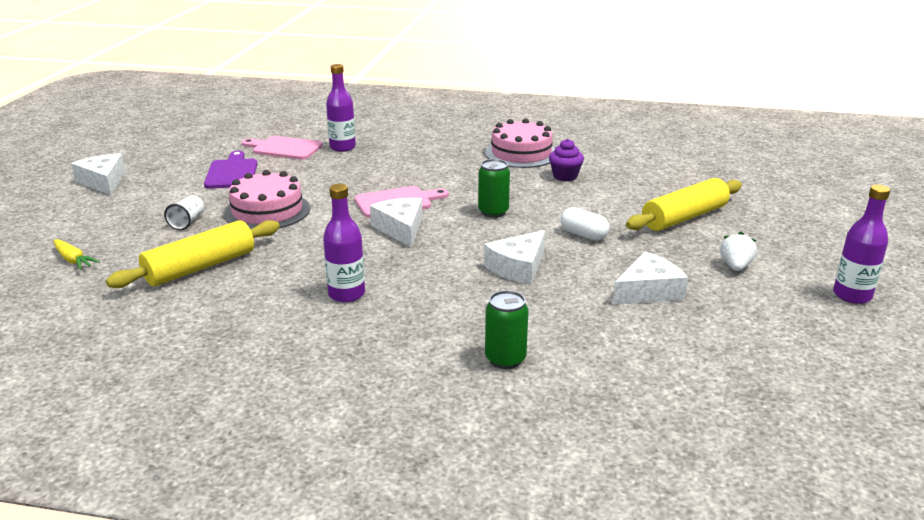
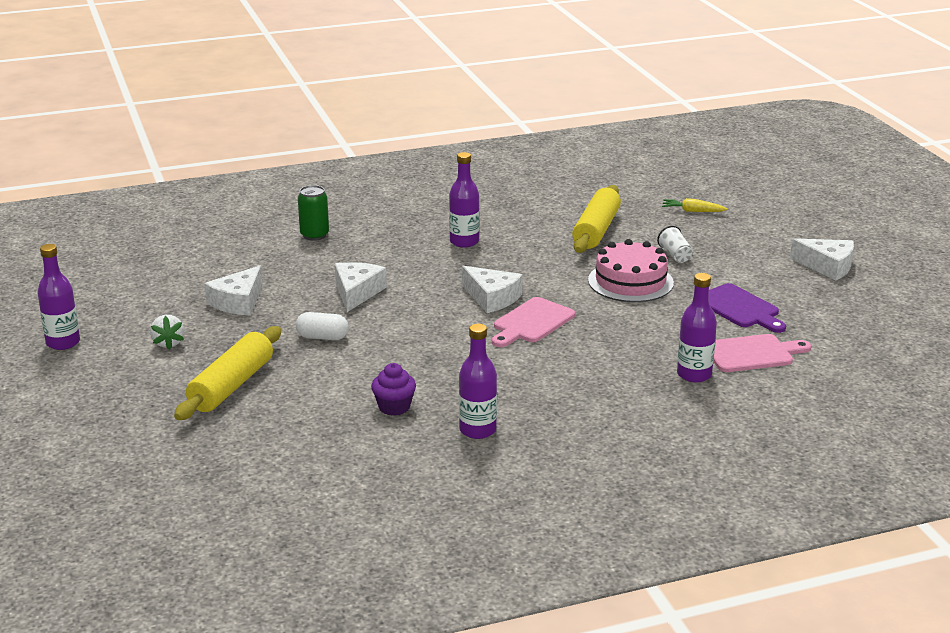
camera: 150 degrees right, 0 degrees up
(493, 212) = (428, 338): green can -> none
(521, 153) = (477, 430): pink cake -> purple bottle

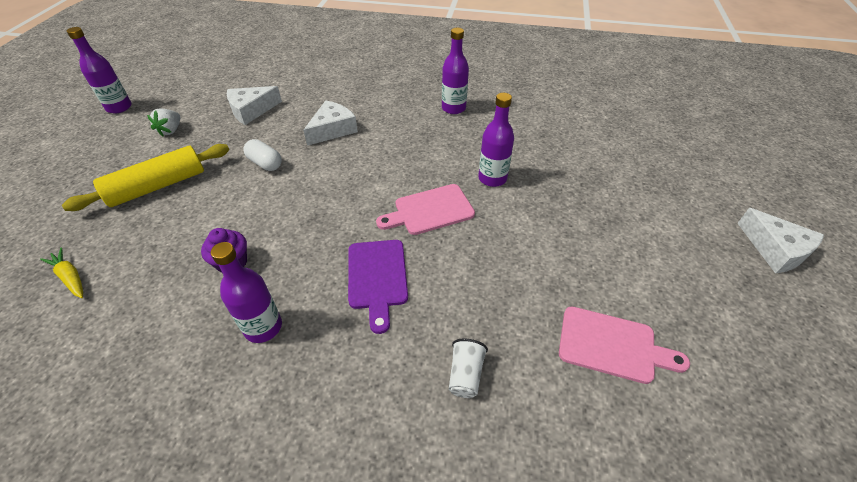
camera: 30 degrees right, 20 degrees up
(314, 235) = (359, 71): green can -> none
(492, 298) = (423, 171): white cheese -> none
(596, 230) = (567, 130): yellow rolling pin -> none
(630, 281) = (554, 196): pink cake -> none
(675, 255) = (619, 180): white cup -> white cup (465, 374)
(692, 211) = (670, 136): yellow carrot -> yellow carrot (70, 277)
(694, 375) = (526, 349): purple bottle -> purple bottle (492, 178)
(739, 308) = (640, 271): purple cutting board -> purple cutting board (377, 277)

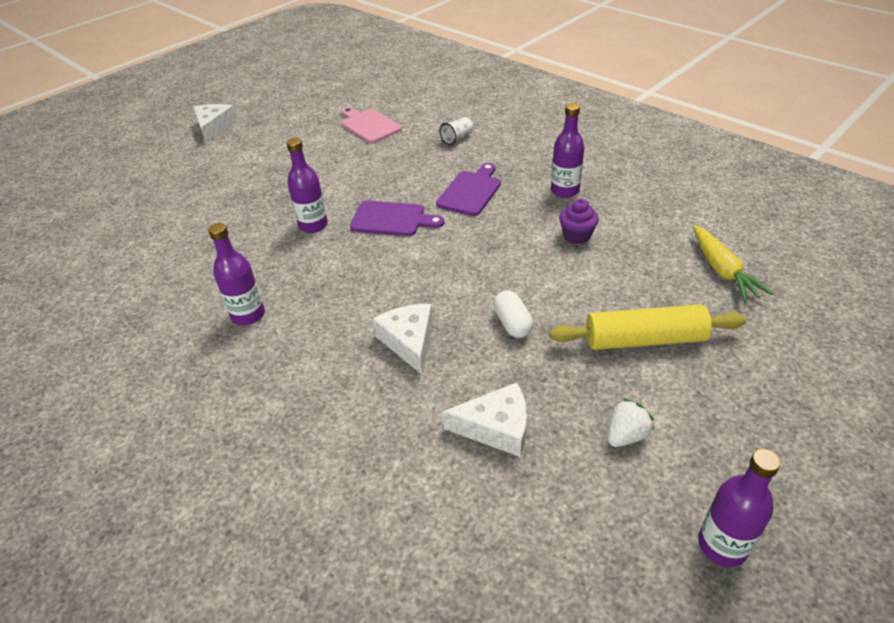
camera: 145 degrees left, 5 degrees down
(70, 277) = (722, 270): yellow carrot -> yellow carrot, size x1.53
(332, 130) = (409, 342): white cheese -> white cheese turned 90 degrees clockwise
(430, 210) = (391, 219): pink cutting board -> purple cutting board

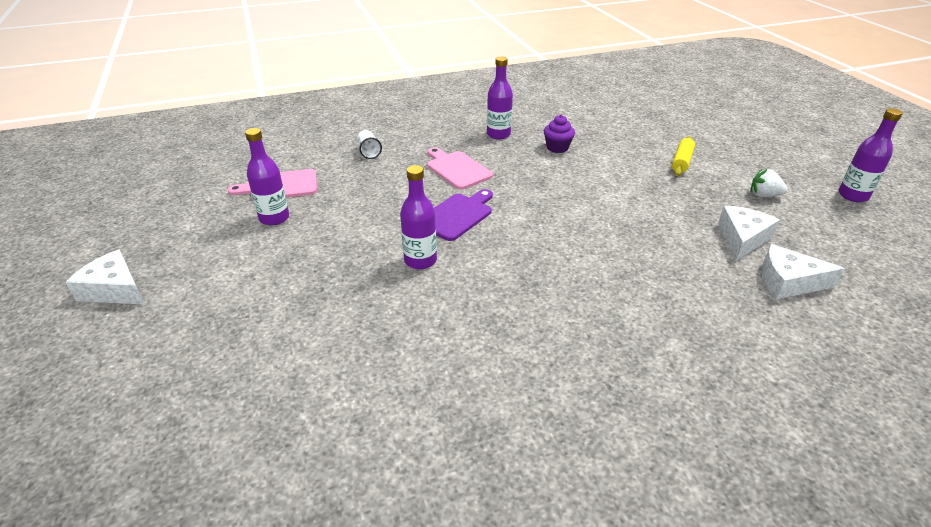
camera: 65 degrees left, 5 degrees down
(248, 315) = (534, 335): purple bottle -> purple bottle (274, 218)
(409, 342) = (631, 250): white cheese -> white cheese (788, 282)
(470, 191) = (457, 169): purple cutting board -> pink cutting board
(512, 323) = (637, 201): white capsule -> none
(626, 435) = (764, 195): white strawberry -> white strawberry turned 60 degrees counterclockwise
(644, 340) = (681, 162): yellow rolling pin -> yellow rolling pin, size x0.61
(722, 270) = (632, 118): yellow carrot -> none

